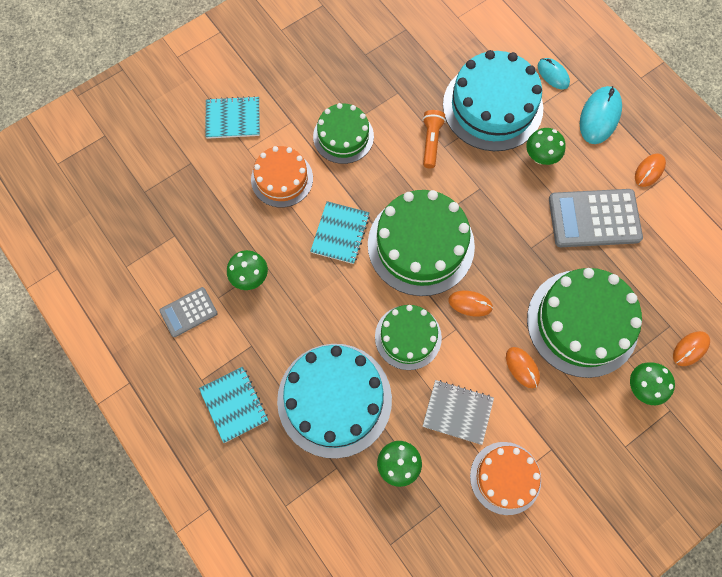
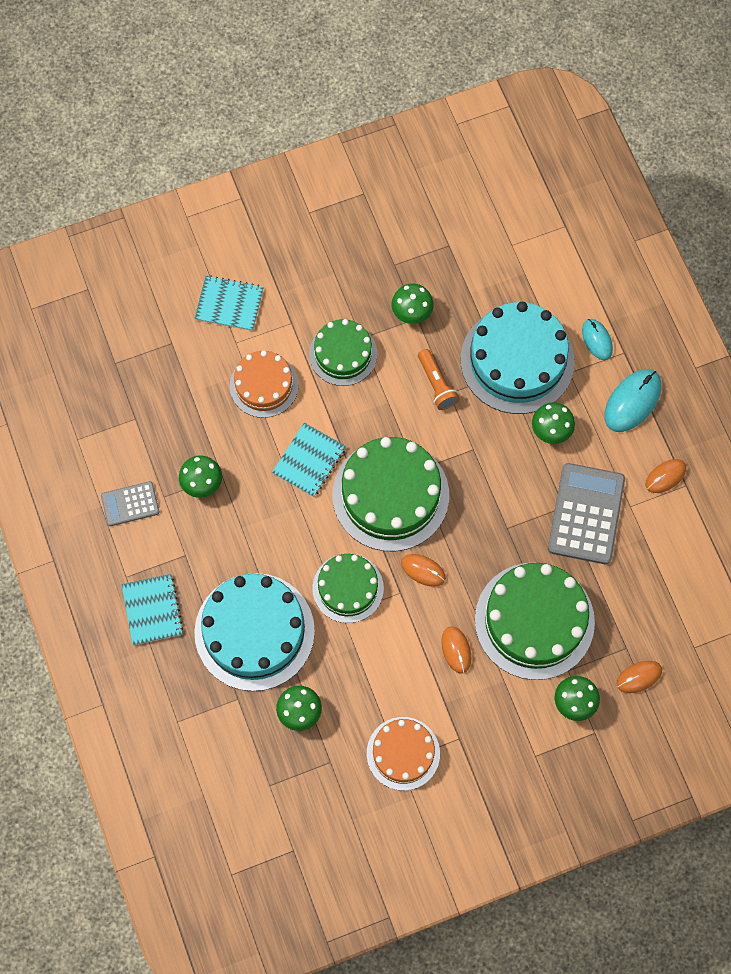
camera: 15 degrees right, 0 degrees up
(392, 90) = (411, 313): none -> green mushroom
(431, 142) = (436, 384): orange flashlight -> orange flashlight turned 135 degrees clockwise
(457, 412) = (375, 677): grey notebook -> none
(594, 219) = (586, 514): grey calculator -> grey calculator turned 90 degrees clockwise

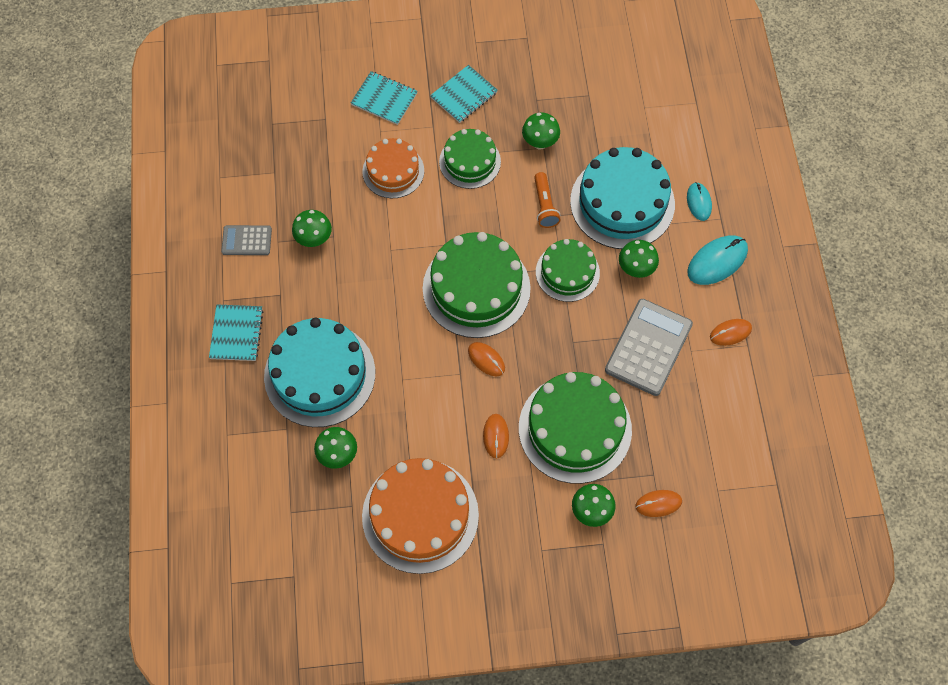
camera: 15 degrees right, 5 degrees down
(309, 461) = (413, 242): turquoise notebook -> turquoise notebook (464, 95)
(348, 588) = (414, 358): green cake -> green cake (567, 272)
(403, 753) = (420, 515): orange cake -> orange cake, size x1.67

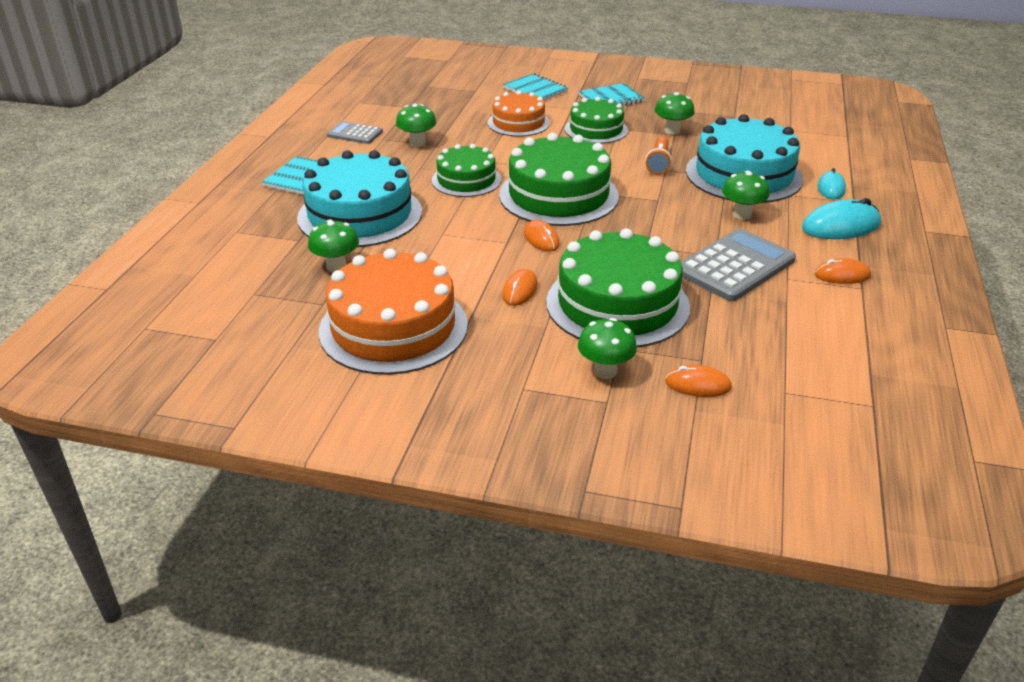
camera: 20 degrees right, 30 degrees down
(567, 272) = (663, 203): green cake -> green cake (466, 180)

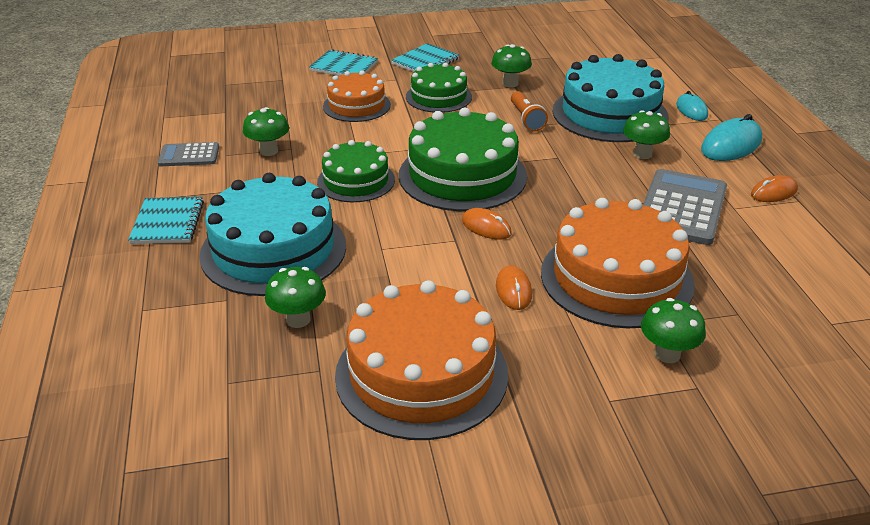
camera: 25 degrees left, 0 degrees up
(617, 304) = (616, 278): green cake -> orange cake
(698, 385) = (758, 341): orange mouse -> none

